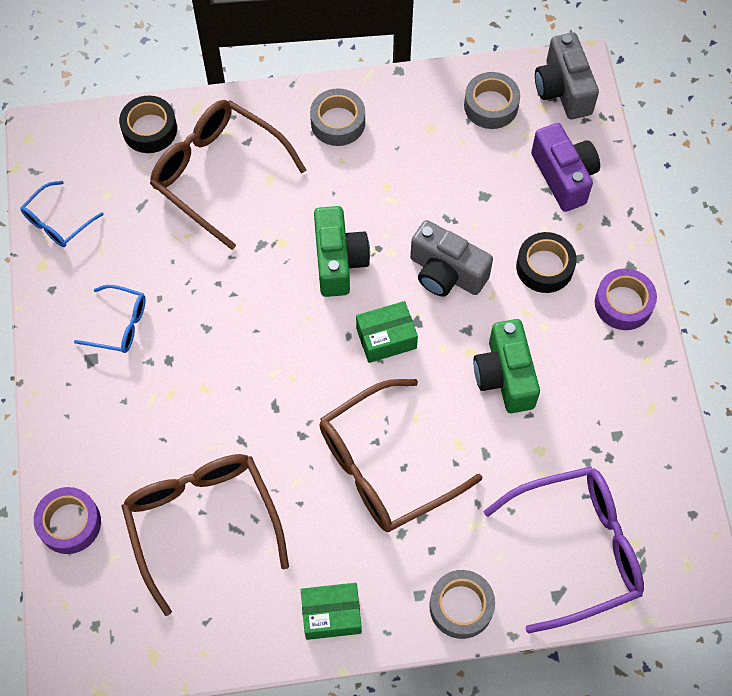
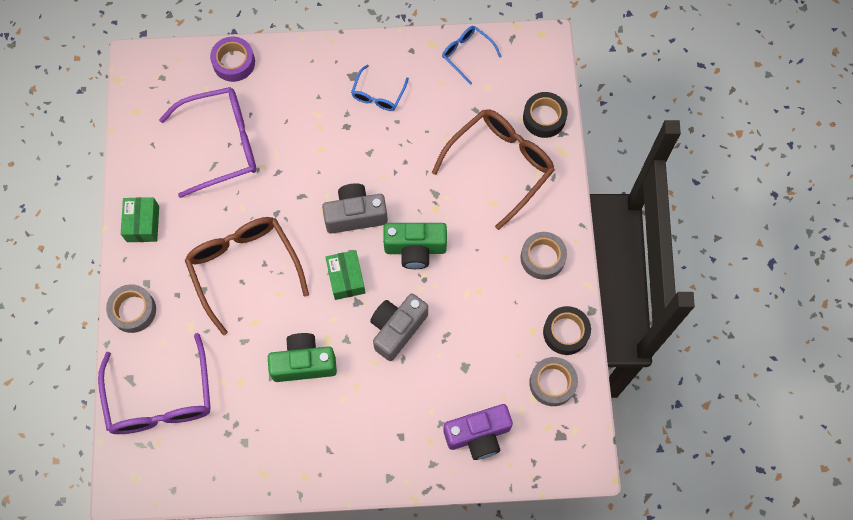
camera: 95 degrees right, 5 degrees up
(202, 522) = (222, 144): brown glasses -> purple glasses
(544, 267) = (395, 407): black tape -> black tape (565, 332)
(563, 90) = (565, 447): grey camera -> grey camera (355, 215)
(623, 303) = (355, 466): purple tape -> none

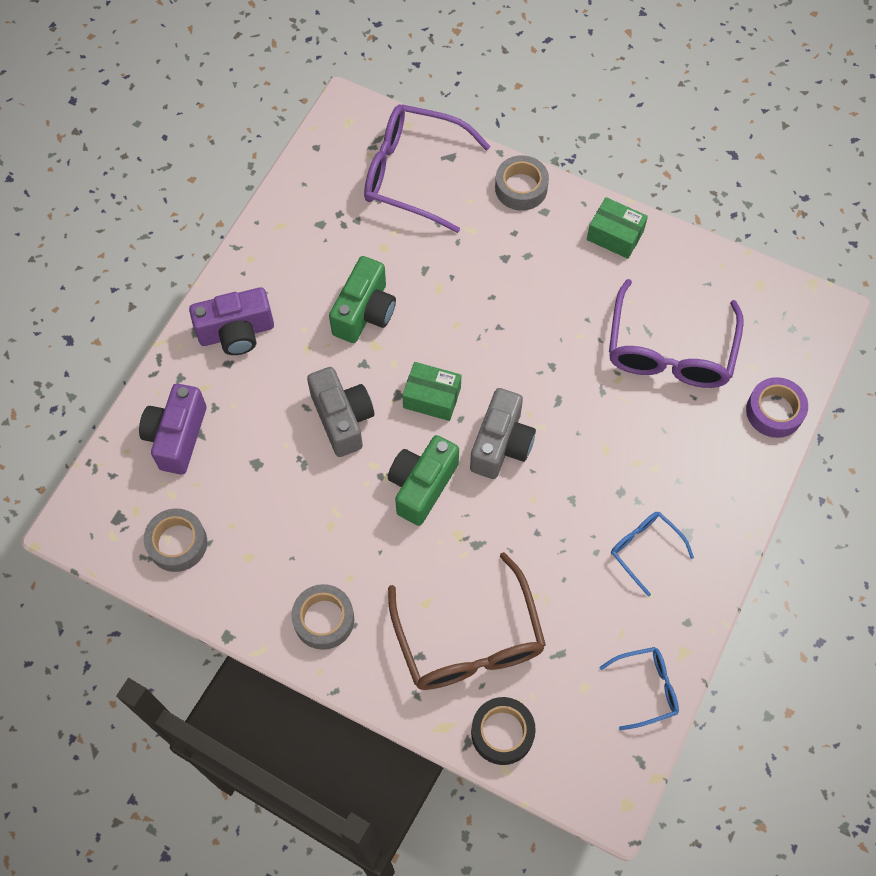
camera: 120 degrees right, 5 degrees down
(244, 268) = (506, 306): brown glasses -> none
(372, 446) = (236, 332): none -> purple camera
(565, 332) = (222, 592): black tape -> none

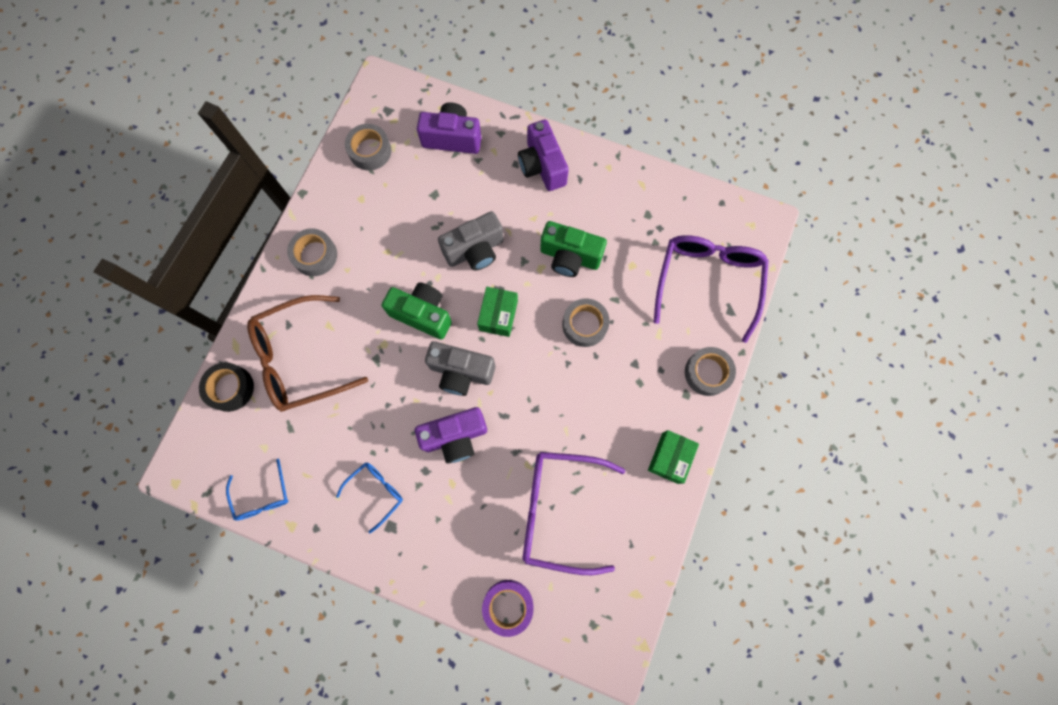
camera: 85 degrees right, 10 degrees up
(453, 304) = (584, 325): none -> grey tape
(581, 456) = (455, 437): none -> purple camera

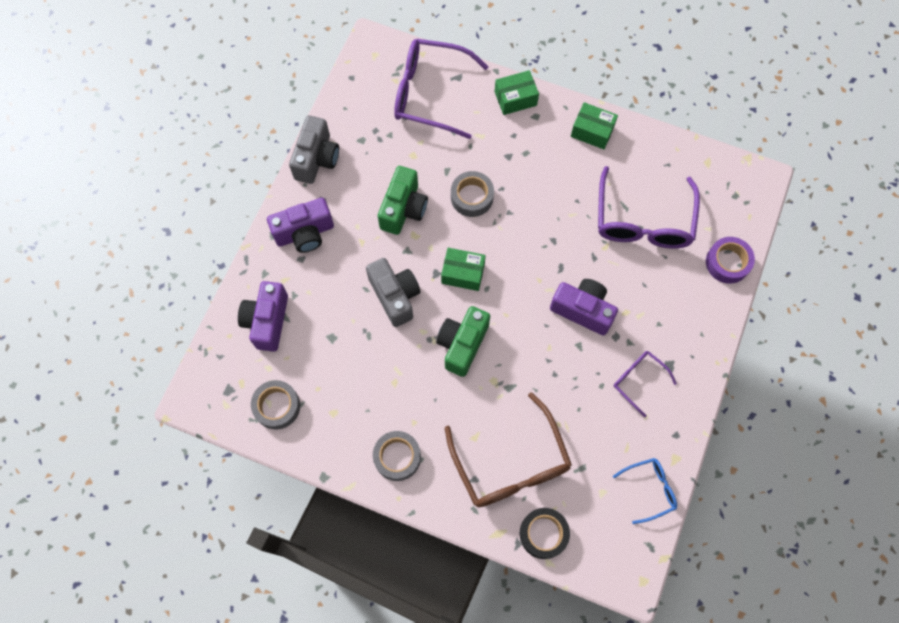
camera: 90 degrees left, 5 degrees down
(376, 492) = (638, 380): blue glasses -> purple glasses
(455, 437) = (582, 310): purple camera -> purple camera turned 45 degrees counterclockwise
(461, 372) = (520, 306): grey camera -> grey camera (316, 159)
(707, 373) = (515, 98): grey tape -> green box

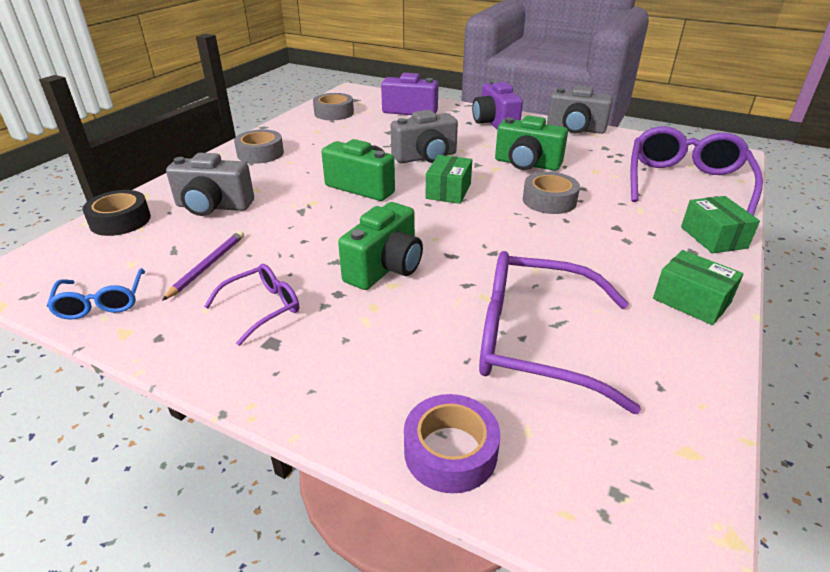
camera: 95 degrees right, 35 degrees down
(511, 463) = (213, 206): brown glasses -> grey camera
(582, 310) = (385, 268): purple camera -> green camera
(592, 131) = (691, 301): green box -> green box turned 75 degrees counterclockwise
(597, 434) = (207, 266): none -> purple pencil

